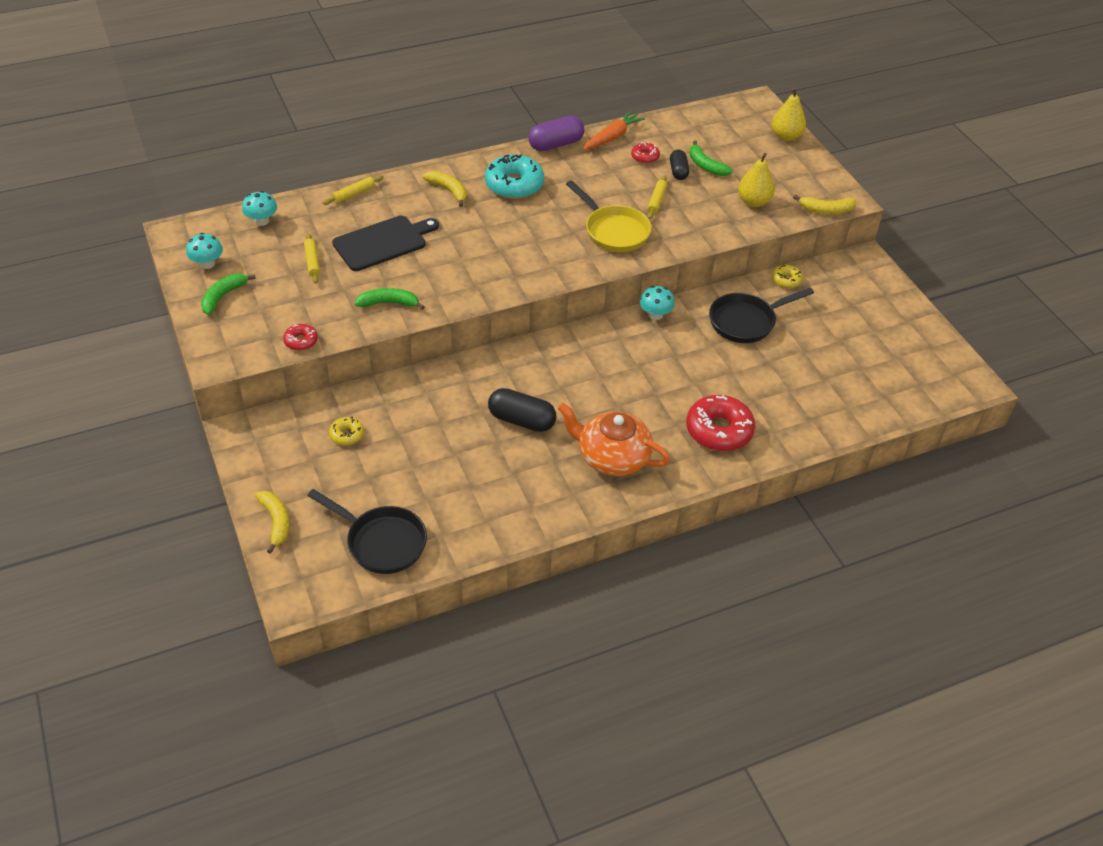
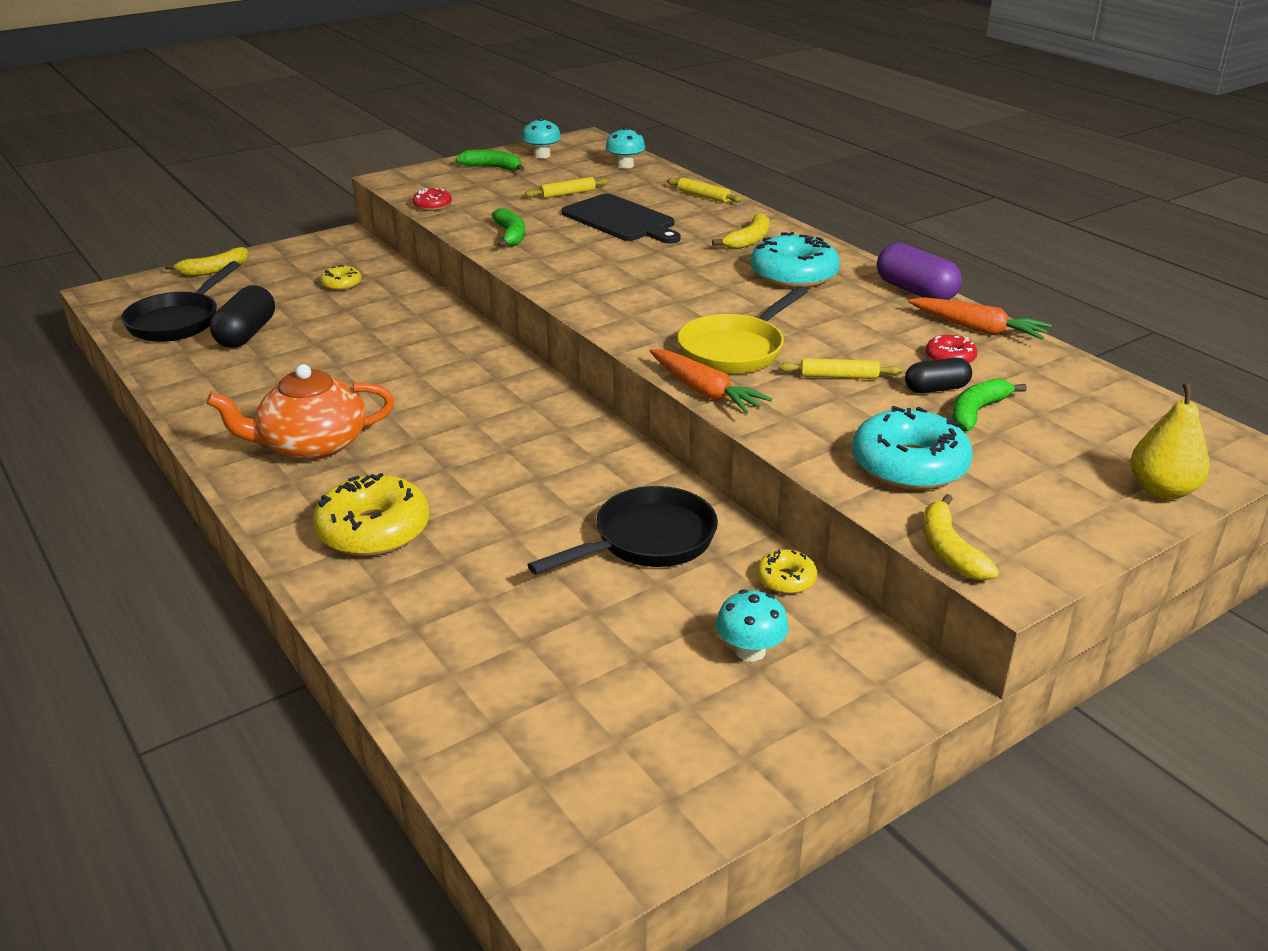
camera: 80 degrees right, 15 degrees down
(521, 420) = (376, 376): black capsule -> black capsule (246, 334)
(612, 457) = (312, 445): orange teapot -> orange teapot turned 120 degrees counterclockwise
(655, 314) = (626, 453): turquoise mushroom -> turquoise mushroom (750, 651)
(662, 253) = (705, 391): none -> orange carrot
(719, 430) = (373, 530): red donut -> yellow donut
(746, 322) = (647, 541): black pan -> black pan turned 90 degrees clockwise
(753, 202) = (909, 465): yellow pear -> turquoise donut

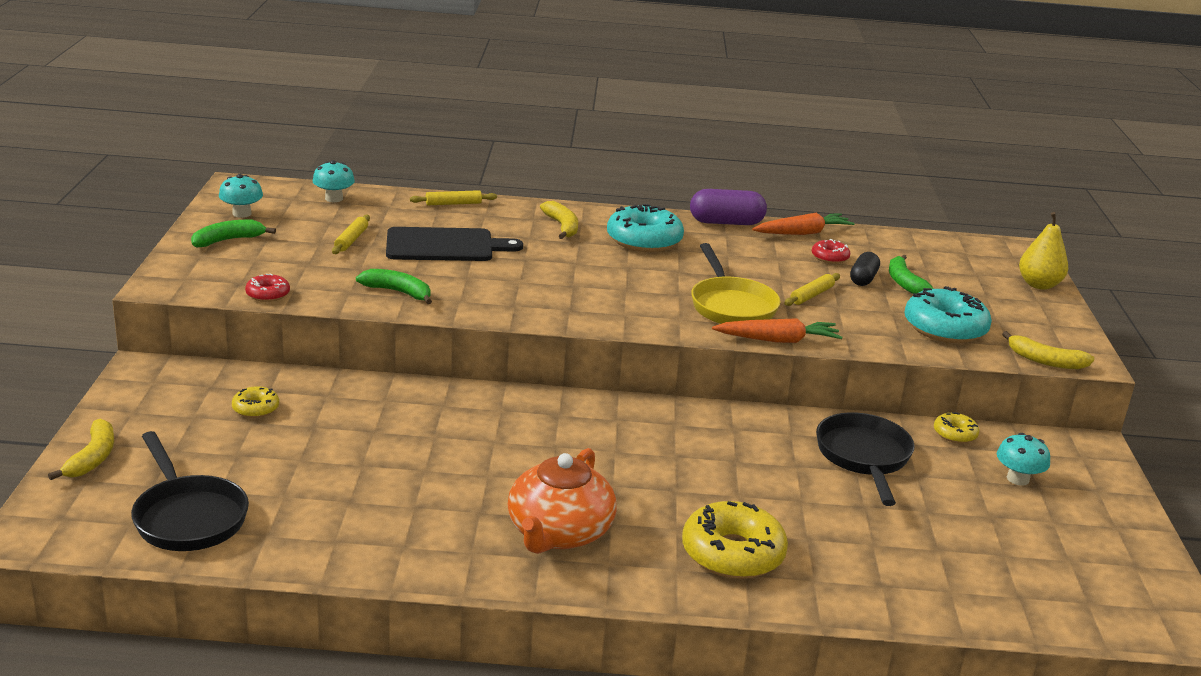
camera: 55 degrees left, 5 degrees down
(246, 334) = (285, 491): black capsule -> none

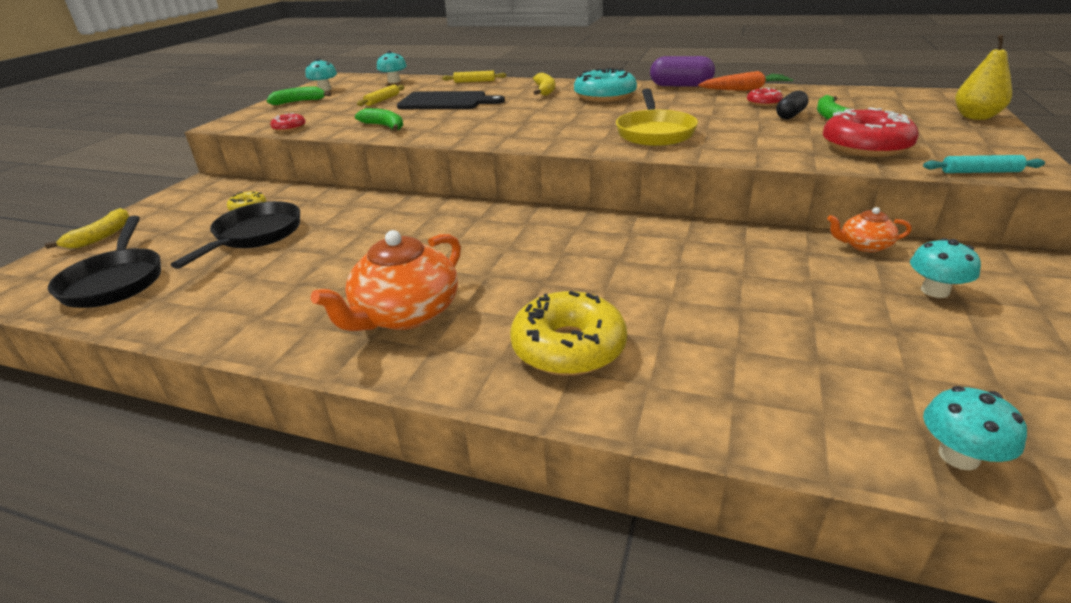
camera: 20 degrees right, 5 degrees up
(778, 340) = (686, 155): orange carrot -> none
(811, 295) = (735, 125): yellow rolling pin -> none
(864, 457) = (755, 262): black pan -> black pan (255, 236)
(945, 328) = (865, 147): turquoise donut -> red donut
(955, 434) = (864, 245): yellow donut -> orange teapot
(1043, 611) = (958, 456): none -> turquoise mushroom
(1045, 361) = (980, 172): yellow banana -> turquoise rolling pin

